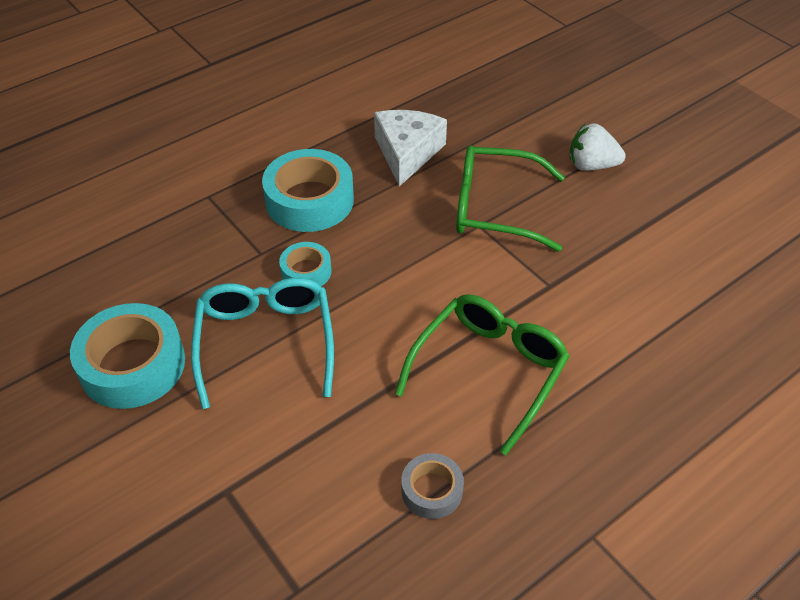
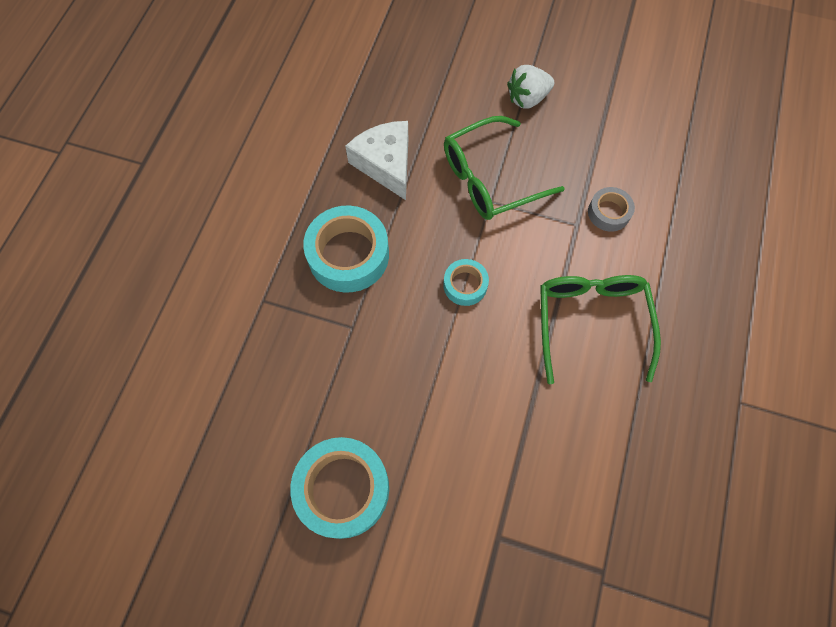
camera: 35 degrees left, 20 degrees up
(265, 342) = (424, 402): turquoise glasses -> none
(306, 271) = (401, 321): turquoise tape -> turquoise tape (465, 285)
(432, 490) = (626, 439): grey tape -> grey tape (608, 212)

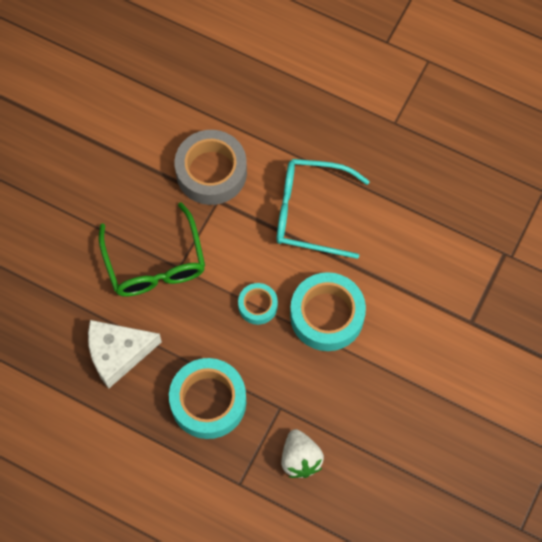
camera: 80 degrees left, 0 degrees up
(342, 489) = (418, 434): turquoise tape -> turquoise tape (327, 315)
(527, 98) = (74, 211): white strawberry -> white strawberry (300, 459)
(591, 322) = (310, 212): green glasses -> turquoise glasses
(608, 212) = (211, 172): grey tape -> grey tape, size x1.88

